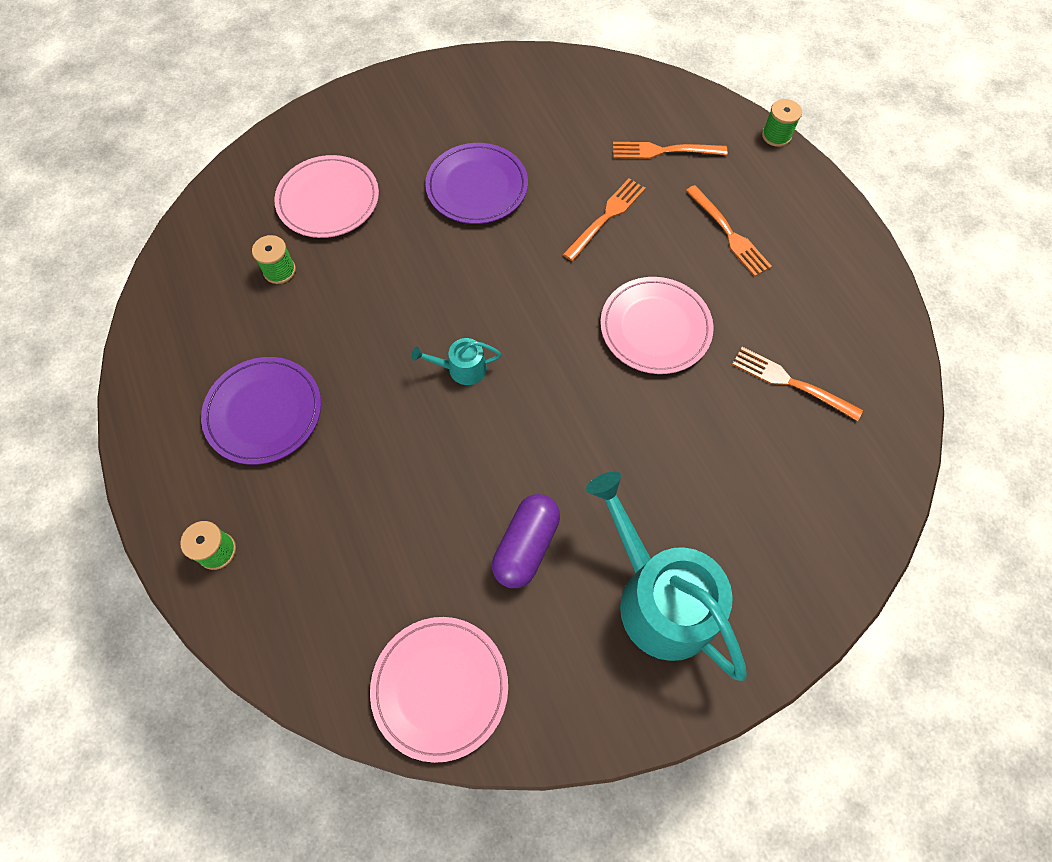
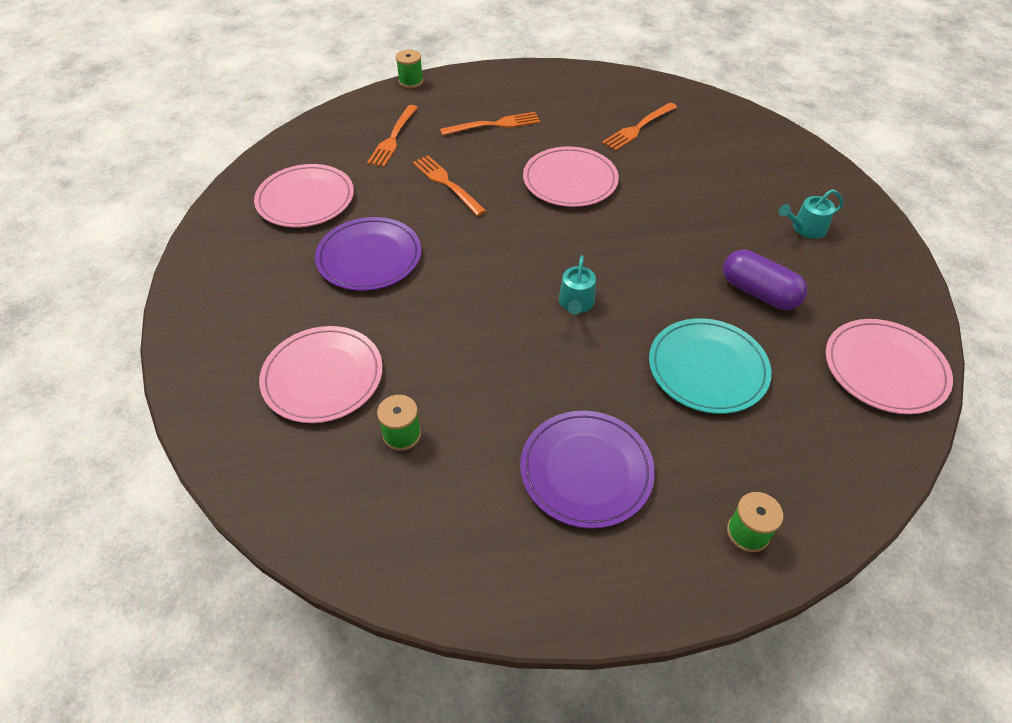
camera: 75 degrees left, 15 degrees down
(401, 501) = (707, 368): none -> turquoise plate
(540, 114) = (305, 199): none -> pink plate
(659, 597) = (805, 228): turquoise watering can -> turquoise watering can, size x0.44

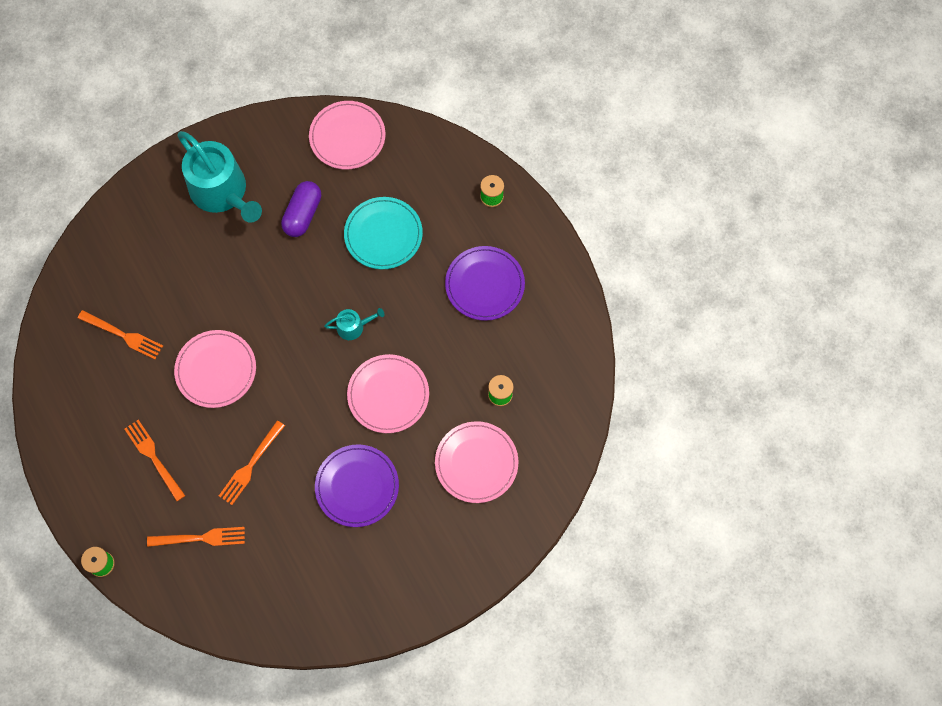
camera: 110 degrees left, 20 degrees up
(305, 199) = (307, 571): pink plate -> pink plate (388, 395)
(805, 228) = (222, 192): turquoise watering can -> turquoise watering can, size x2.25

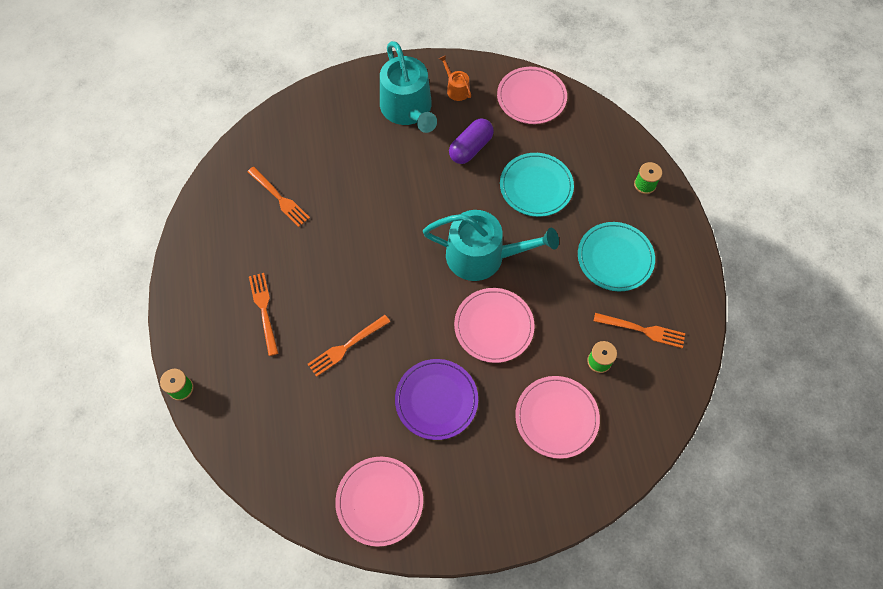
camera: 20 degrees right, 5 degrees down
(201, 538) = (277, 396): orange fork -> orange fork (643, 330)
(216, 370) = (347, 253): pink plate -> pink plate (379, 501)
(265, 152) = (456, 89): none -> orange watering can
(354, 327) = (482, 256): turquoise watering can -> turquoise watering can, size x2.25
(484, 284) = (615, 258): purple plate -> turquoise plate

